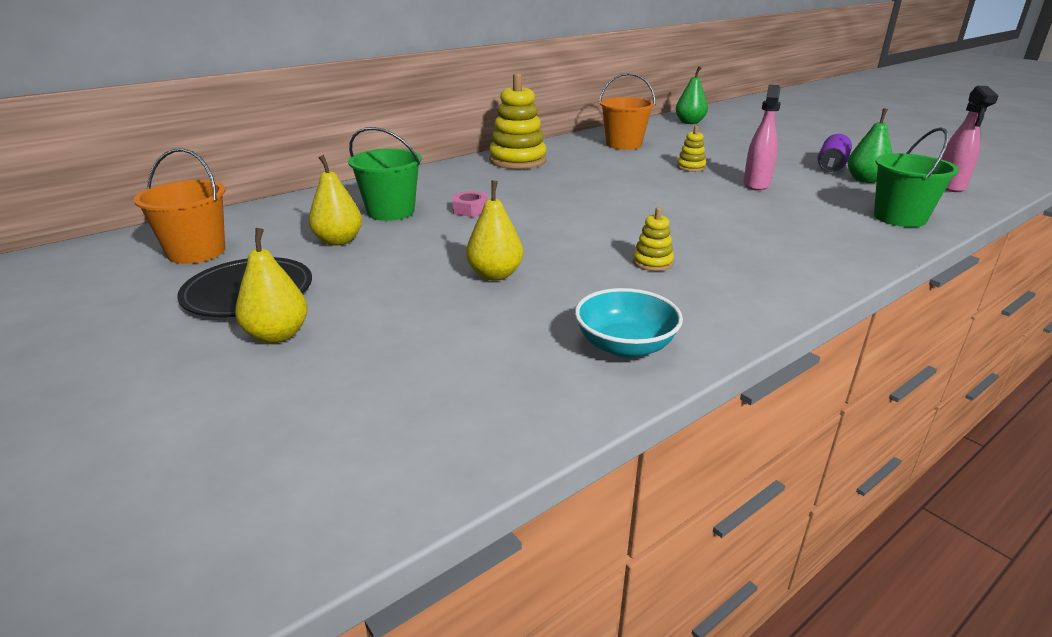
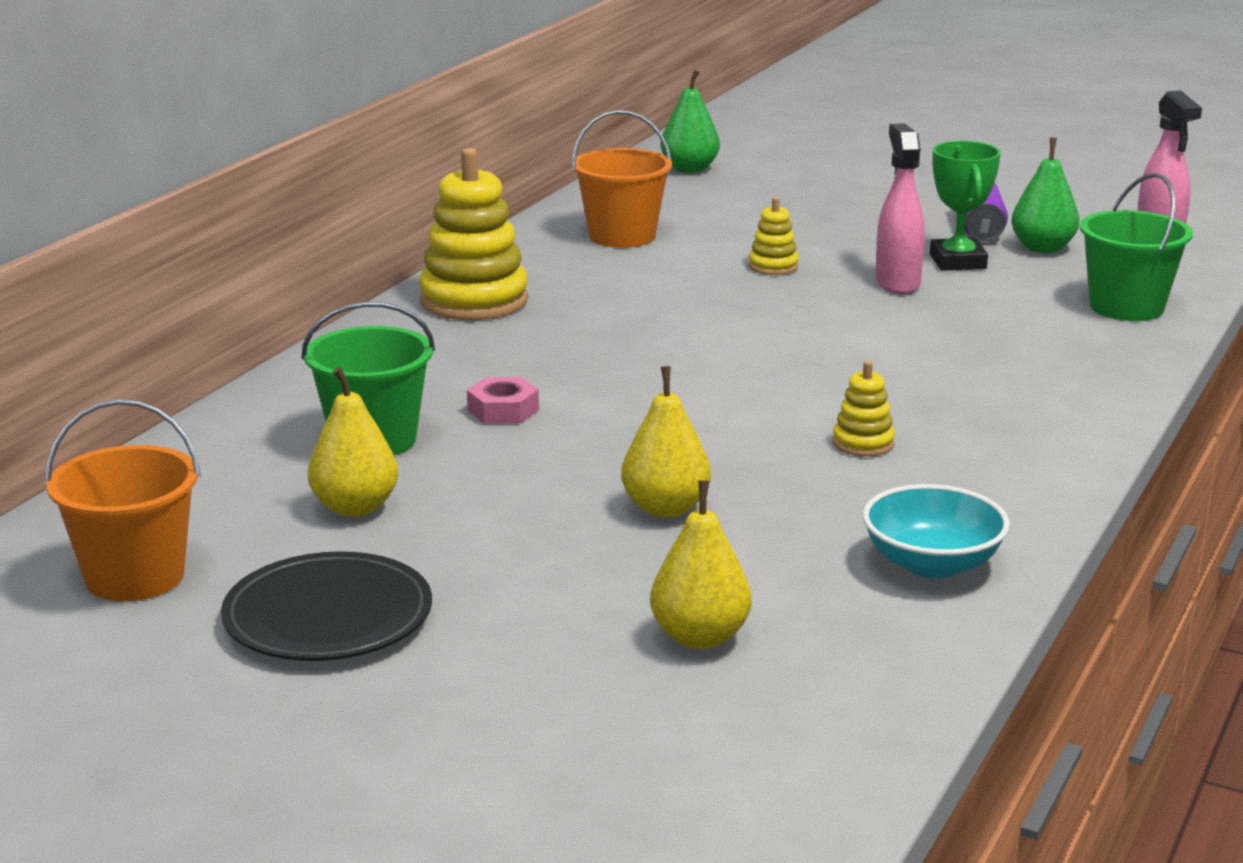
camera: 25 degrees left, 5 degrees down
(277, 335) = (462, 661): yellow pear -> yellow pear (700, 637)
(804, 179) = (958, 261): none -> green trophy

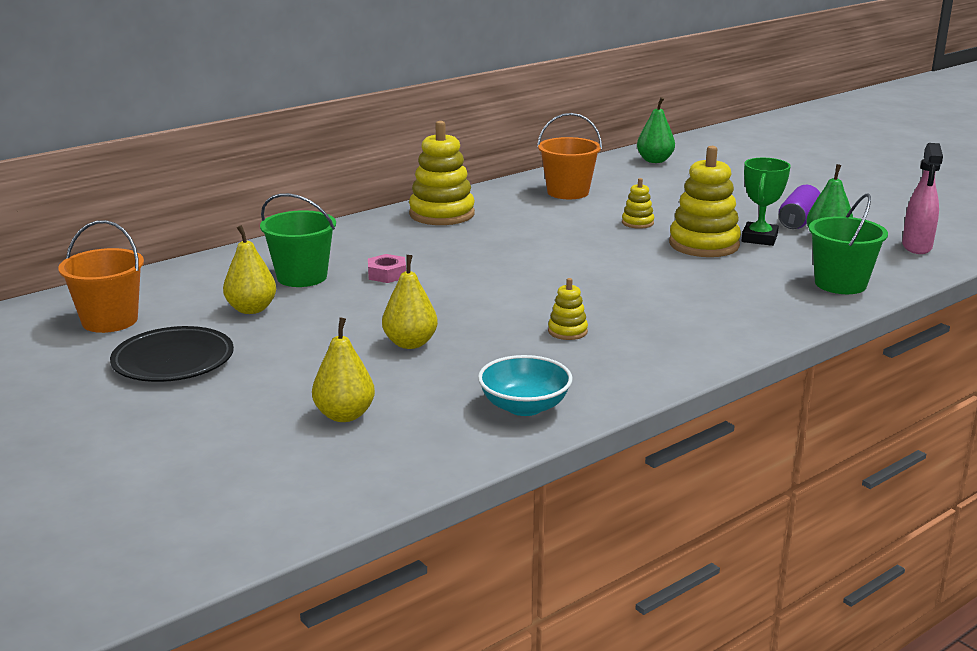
camera: 25 degrees right, 0 degrees up
(897, 283) = (704, 244): pink spray bottle -> yellow stacking toy

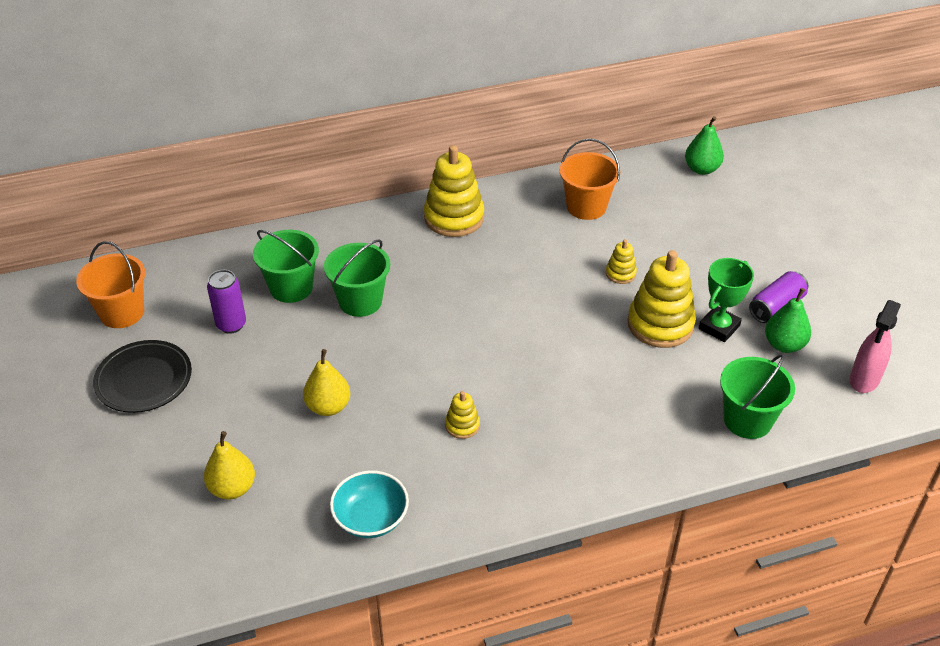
camera: 20 degrees right, 20 degrees up
(251, 309) = (231, 324): yellow pear -> purple can
(387, 274) = (360, 301): pink nut -> green bucket

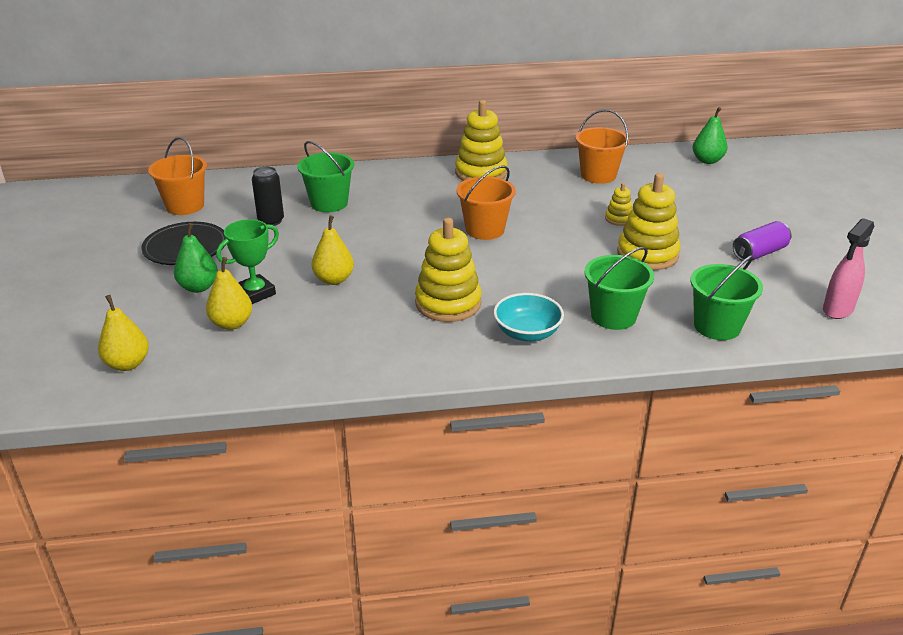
camera: 10 degrees right, 10 degrees down
(134, 563) = (127, 364): none -> yellow pear
(231, 324) = (271, 221): purple can -> black can
(360, 301) = (384, 216): green bucket -> green bucket (613, 316)
(371, 518) = (345, 357): turquoise bowl -> turquoise bowl (527, 333)
(462, 425) = (448, 303): yellow stacking toy -> yellow stacking toy, size x2.08
(478, 308) = (485, 229): none -> orange bucket
(719, 327) = (702, 261): green trophy -> green trophy (255, 293)
(784, 345) = (762, 278): green pear -> green pear (199, 287)

